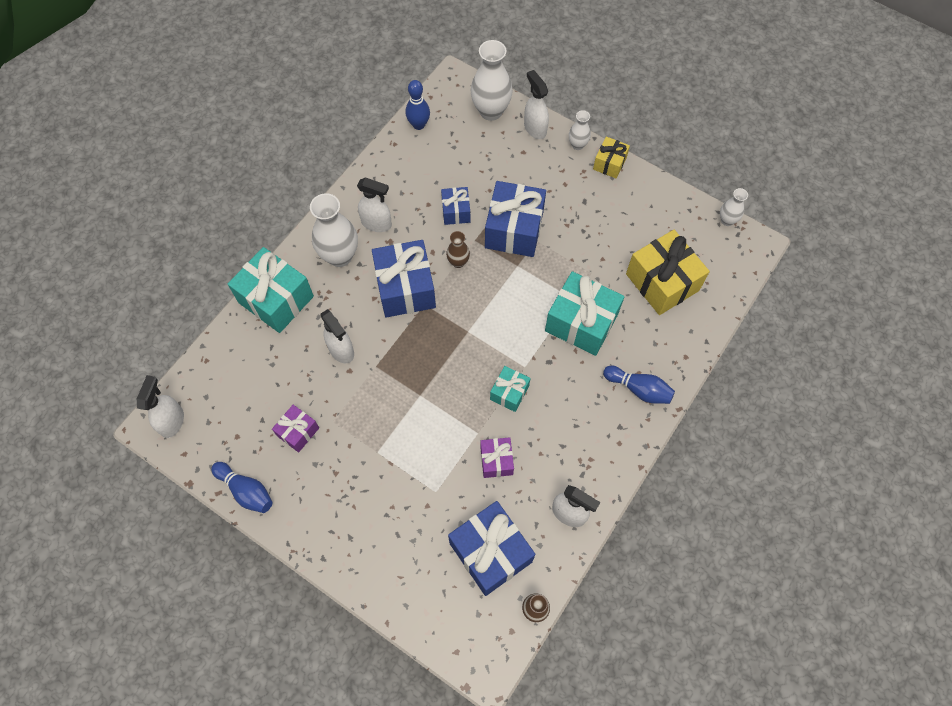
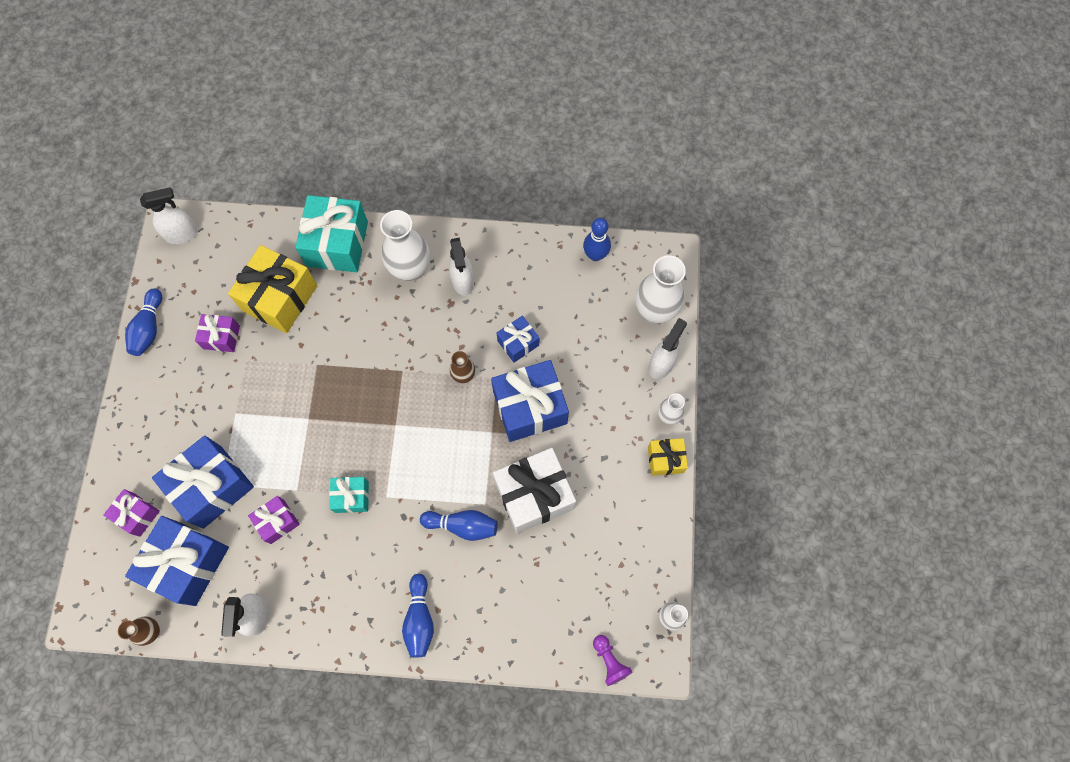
camera: 60 degrees right, 5 degrees up
(341, 350) = (317, 327): white spray bottle -> none
(405, 288) = (409, 345): blue gift -> blue gift (212, 486)
(420, 578) = (137, 515): none -> purple gift
(581, 322) = (462, 526): turquoise gift -> blue bowling pin
(586, 261) = (534, 495): none -> white gift
(662, 282) = (554, 583): yellow gift -> yellow gift (280, 298)
(739, 275) = (609, 661): none -> purple pawn

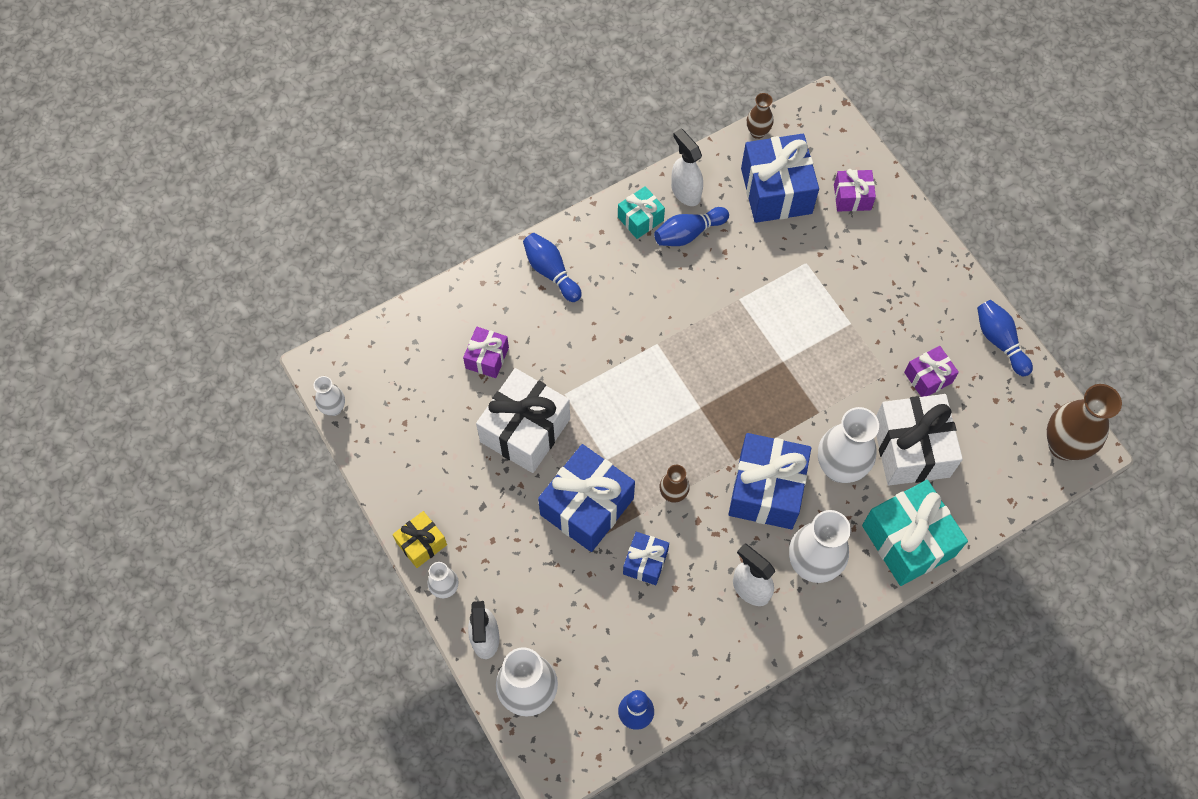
camera: 145 degrees right, 5 degrees down
(182, 234) = (1063, 445): white spray bottle -> brown vase
(212, 486) = (812, 255): blue gift -> blue gift (766, 490)
(277, 522) = (732, 265): purple gift -> purple gift (487, 358)
(280, 298) = (911, 449): yellow gift -> white gift
(337, 318) = (839, 467): none -> white vase
(351, 497) = (687, 324): turquoise gift -> turquoise gift (640, 219)
(462, 526) = (570, 364): blue bowling pin -> blue bowling pin (688, 233)
(609, 661) = (366, 341): purple pawn -> none

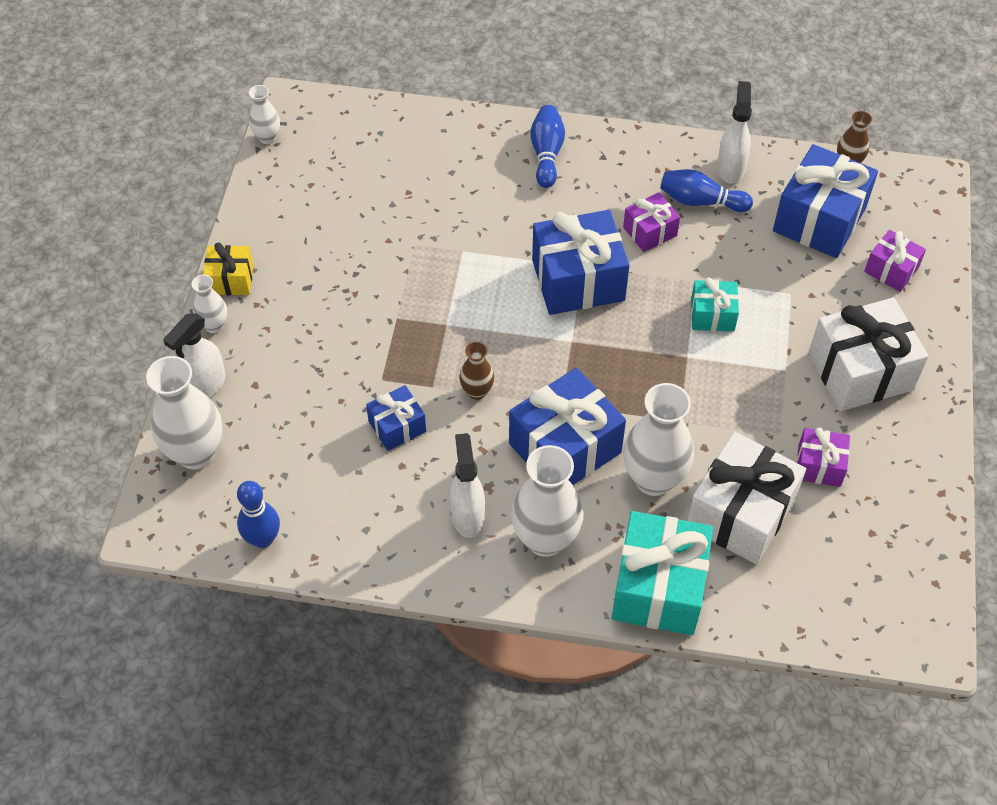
camera: 40 degrees right, 10 degrees down
(487, 358) = (426, 182): purple gift -> purple gift (650, 231)
(525, 430) = (401, 255): white gift -> white gift (860, 371)
(587, 506) = (392, 348): blue gift -> blue gift (578, 280)
(640, 219) = (667, 163): turquoise gift -> turquoise gift (712, 315)
(999, 341) = (927, 485): blue bowling pin -> none
(1063, 445) = (907, 623): brown vase -> none

